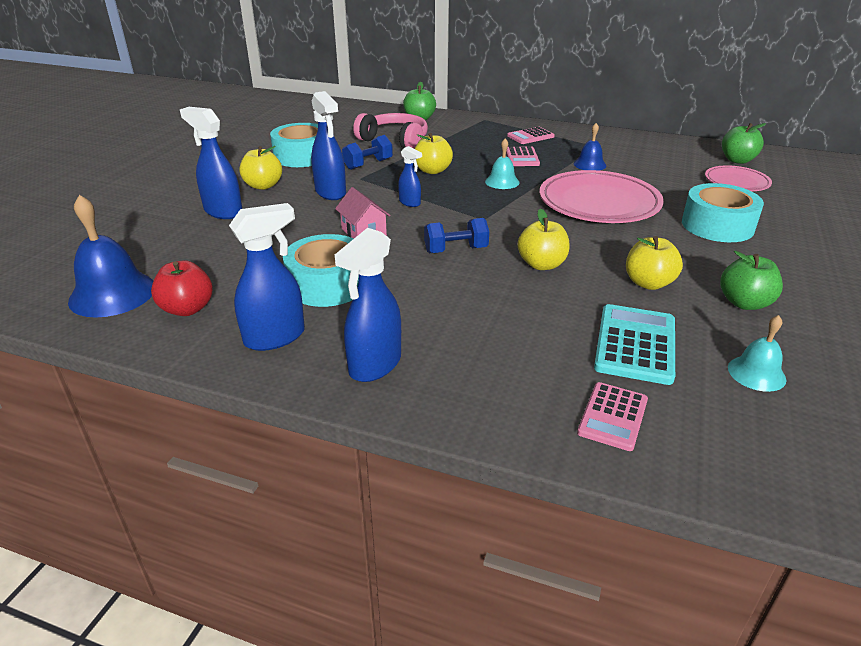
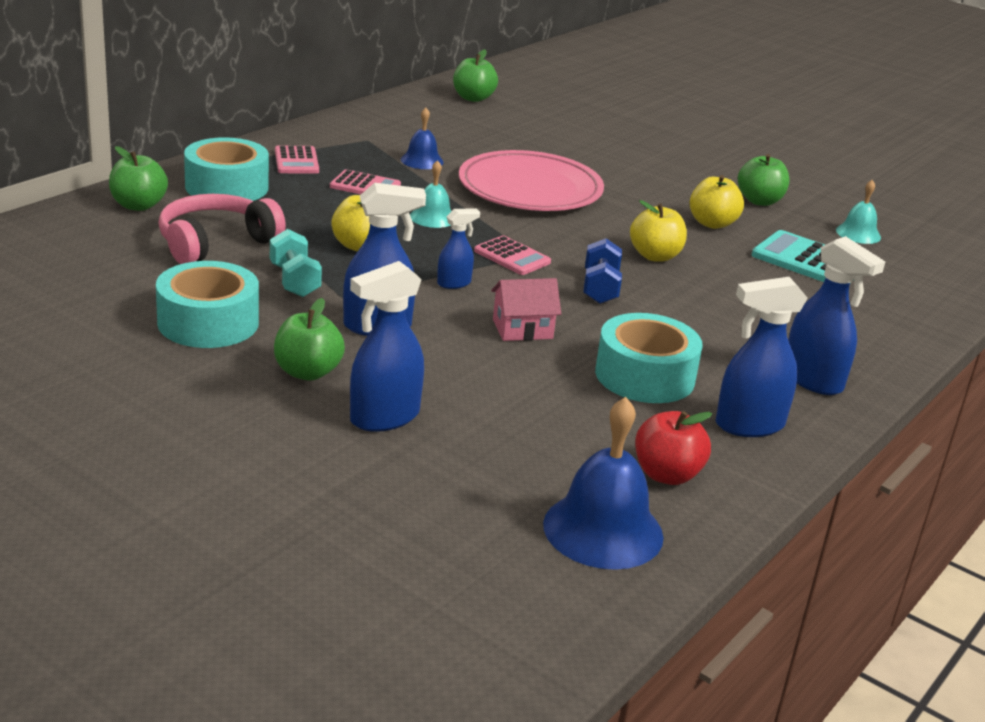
camera: 75 degrees left, 5 degrees down
(263, 186) = (307, 372): yellow apple -> green apple
(275, 337) = (748, 425): blue spray bottle -> blue spray bottle turned 90 degrees counterclockwise
(368, 164) = (294, 281): blue dumbbell -> turquoise dumbbell
(612, 416) = (903, 300): pink calculator -> pink calculator (512, 257)
(717, 225) = (617, 160): turquoise tape -> turquoise tape (227, 187)
(736, 182) = (526, 118): pink plate -> none

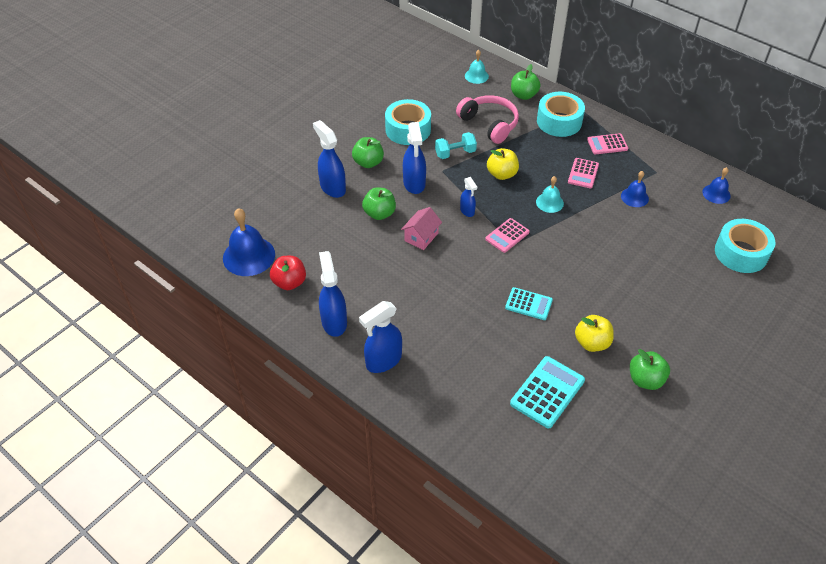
camera: 95 degrees right, 20 degrees up
(416, 114) = (716, 194): none -> blue bell
(473, 98) = (769, 223): green apple -> green apple (379, 214)
(522, 329) = (421, 237): pink house -> pink house turned 45 degrees clockwise
(530, 189) = (611, 248): pink plate -> none
(600, 288) = (477, 273): blue dumbbell -> none
(644, 376) = (379, 283): turquoise tape -> turquoise tape (741, 253)
(655, 256) = (528, 304): yellow apple -> turquoise calculator
(858, 233) = (607, 437): turquoise bell -> turquoise bell (476, 76)

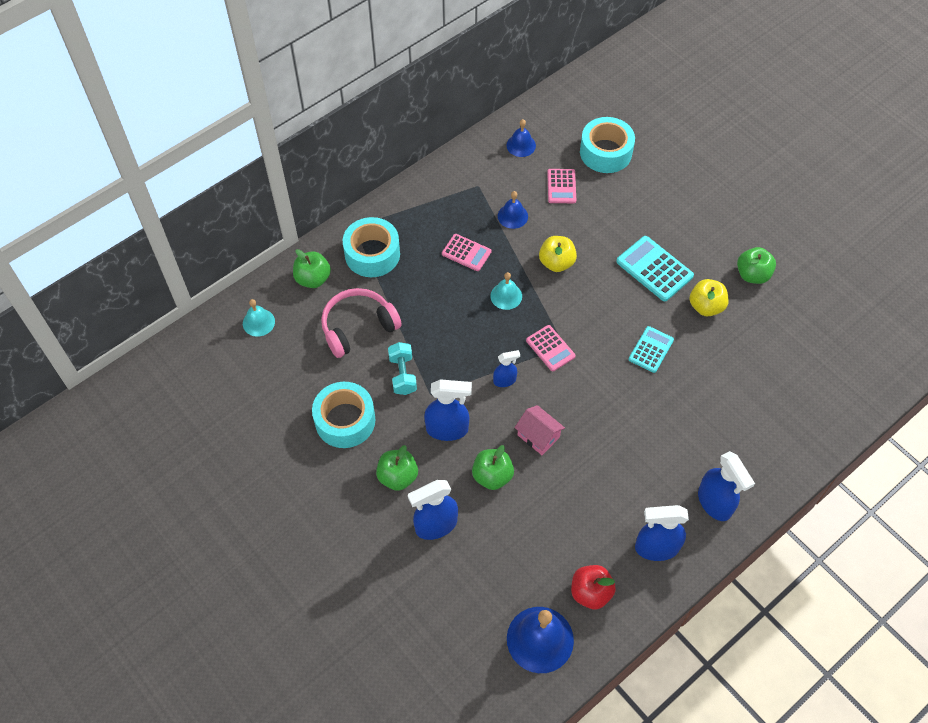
camera: 80 degrees left, 10 degrees up
(502, 174) = (450, 333): yellow apple -> yellow apple (556, 263)
(547, 392) = (762, 358): turquoise calculator -> turquoise calculator (654, 269)
(607, 144) = (423, 218): pink calculator -> pink calculator (561, 186)

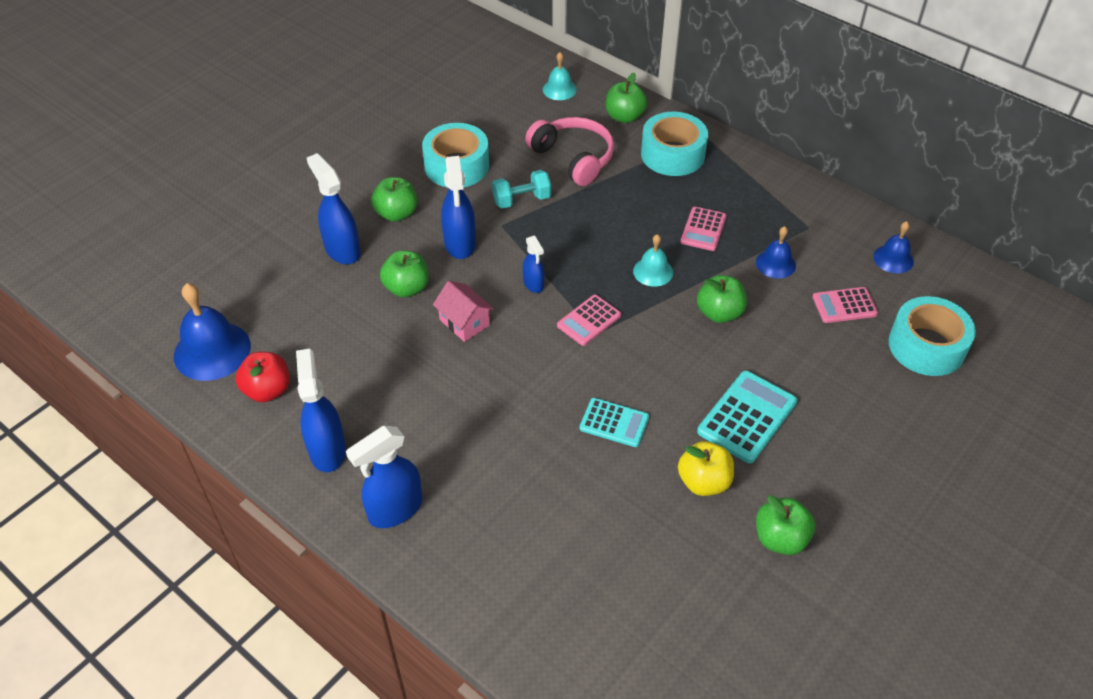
camera: 80 degrees right, 10 degrees down
(538, 436) = (464, 322): pink house -> pink house turned 75 degrees counterclockwise
(556, 263) = (719, 313): yellow apple -> green apple

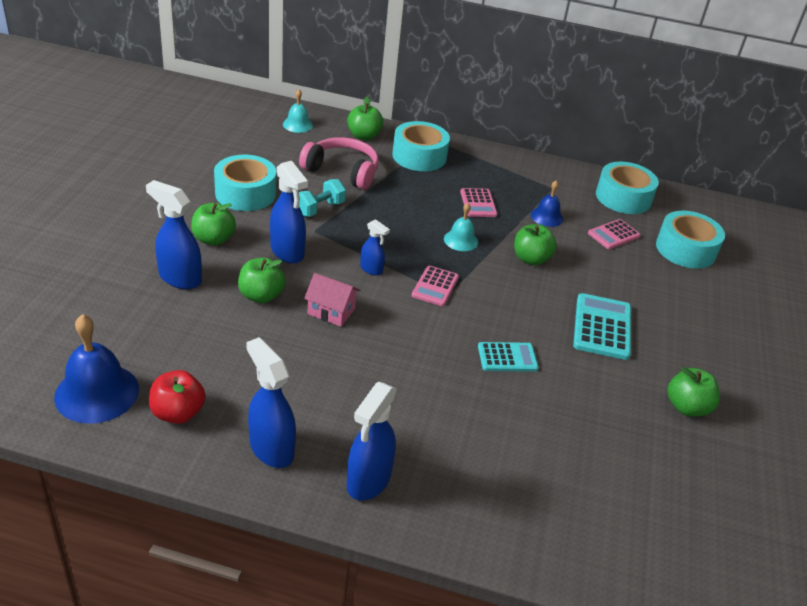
camera: 30 degrees left, 10 degrees down
(703, 482) = (604, 382): yellow apple -> none
(893, 259) = (623, 197): blue bell -> turquoise tape

